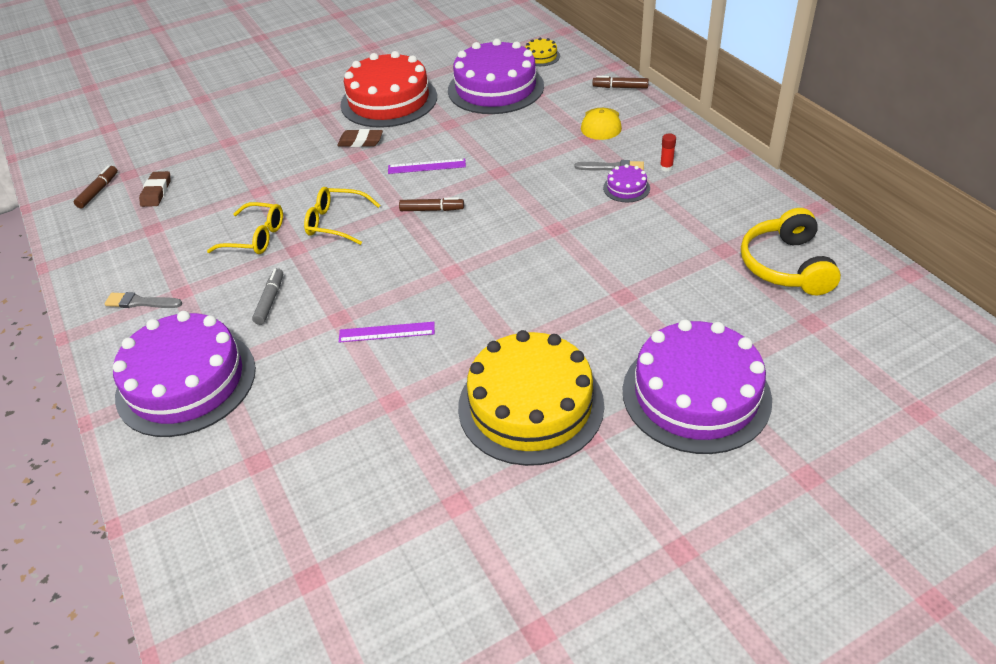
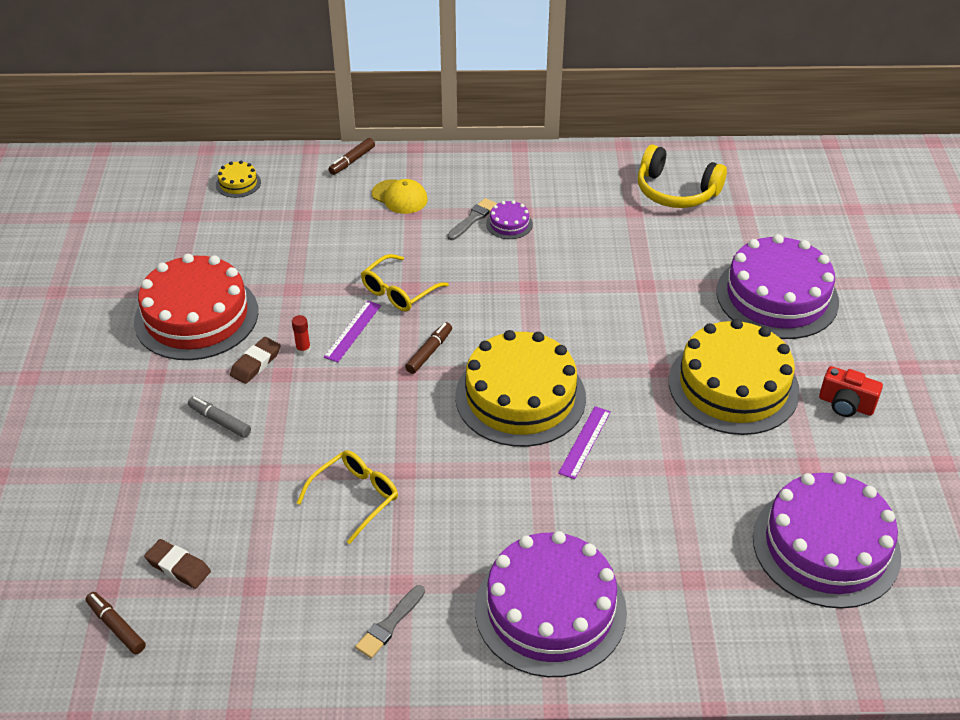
camera: 65 degrees left, 0 degrees up
(270, 300) = (474, 513): grey marker -> grey marker (220, 421)
(336, 222) = (387, 426): yellow glasses -> yellow glasses (399, 291)
(416, 275) = (520, 397): none -> yellow cake
(495, 88) = (261, 234): purple cake -> purple cake (826, 546)
(569, 507) = (845, 405): none -> red camera
(666, 167) = (502, 191): red glue stick -> red glue stick (303, 349)

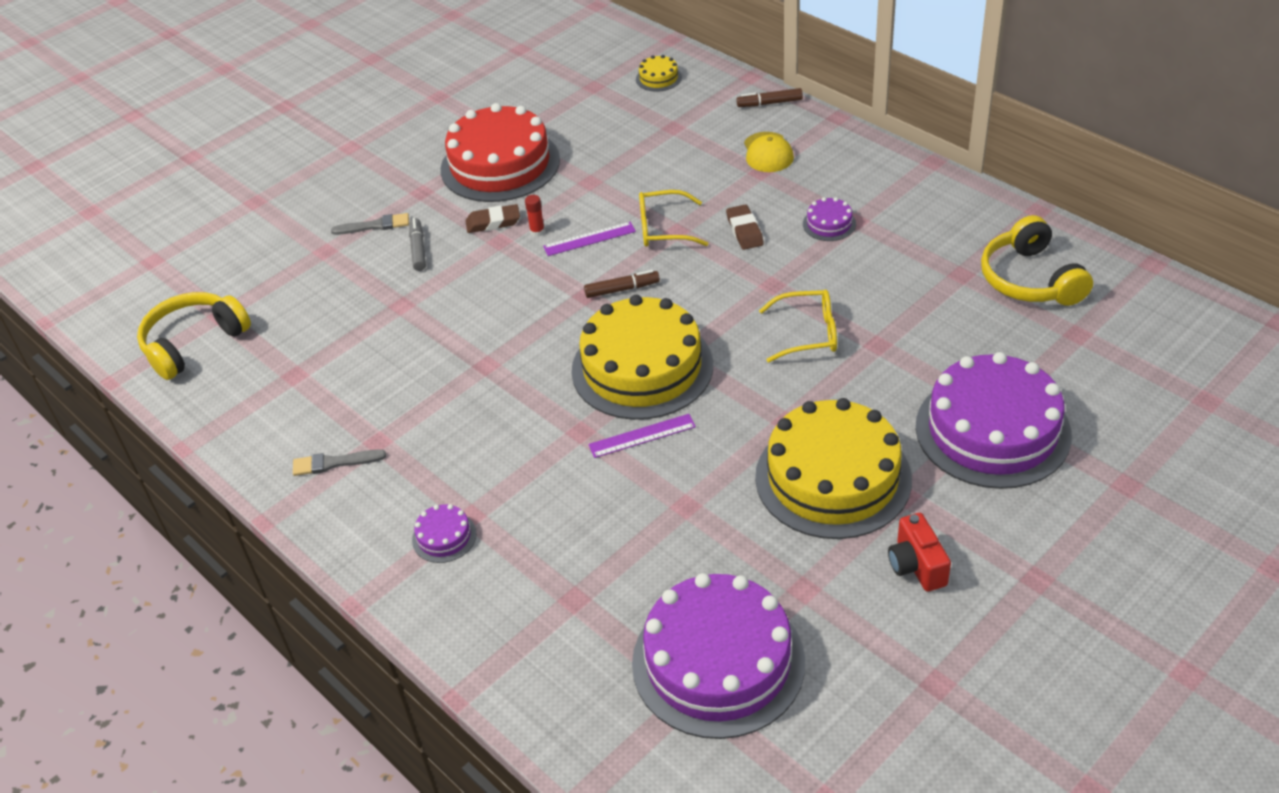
camera: 50 degrees right, 0 degrees up
(116, 627) = (193, 343): brown marker -> yellow headphones
(178, 567) = (271, 330): brown eraser -> brown eraser (744, 231)
(355, 497) = (429, 361): yellow glasses -> yellow glasses (808, 333)
(473, 218) = (804, 203): grey brush -> grey brush (375, 225)
(550, 610) = (444, 537): purple cake -> purple cake, size x0.41

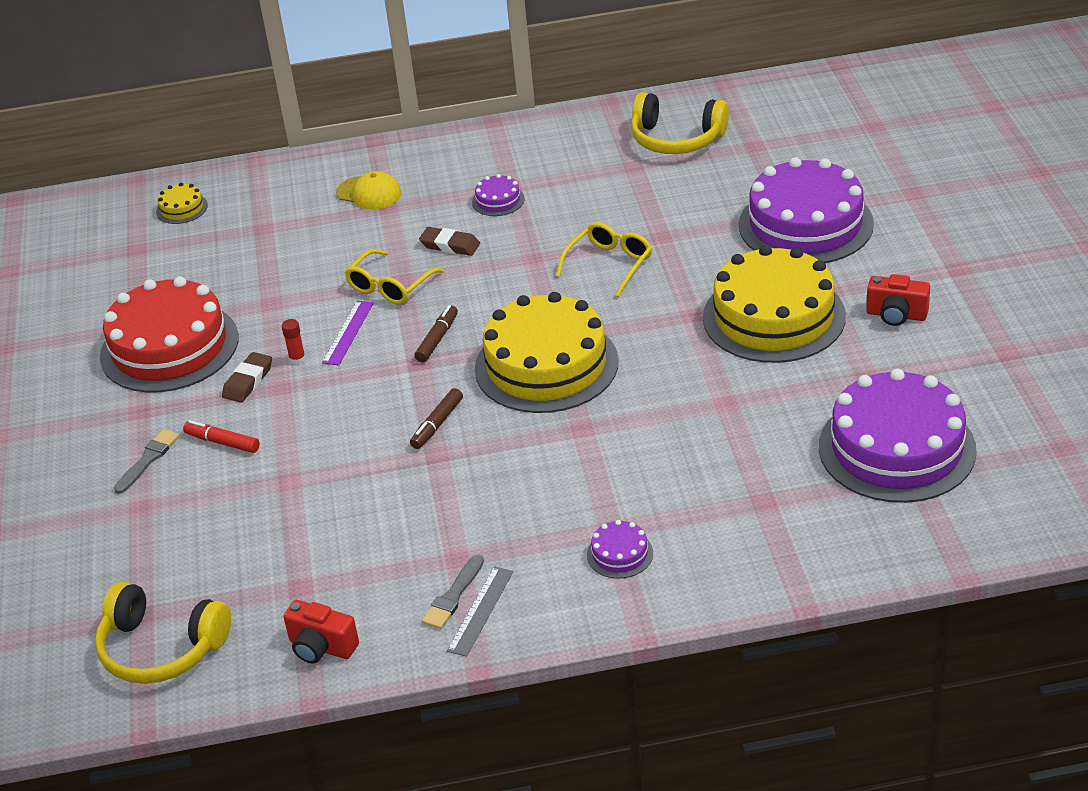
camera: 55 degrees left, 5 degrees down
(193, 343) = (161, 649): yellow headphones -> yellow headphones turned 60 degrees counterclockwise
(239, 422) = (321, 647): none -> red camera
(327, 488) = (481, 611): none -> grey ruler
(418, 249) = (222, 442): grey marker -> red marker
(642, 436) = (624, 396): purple ruler -> none
(769, 103) = (306, 165): brown marker -> brown marker (437, 424)

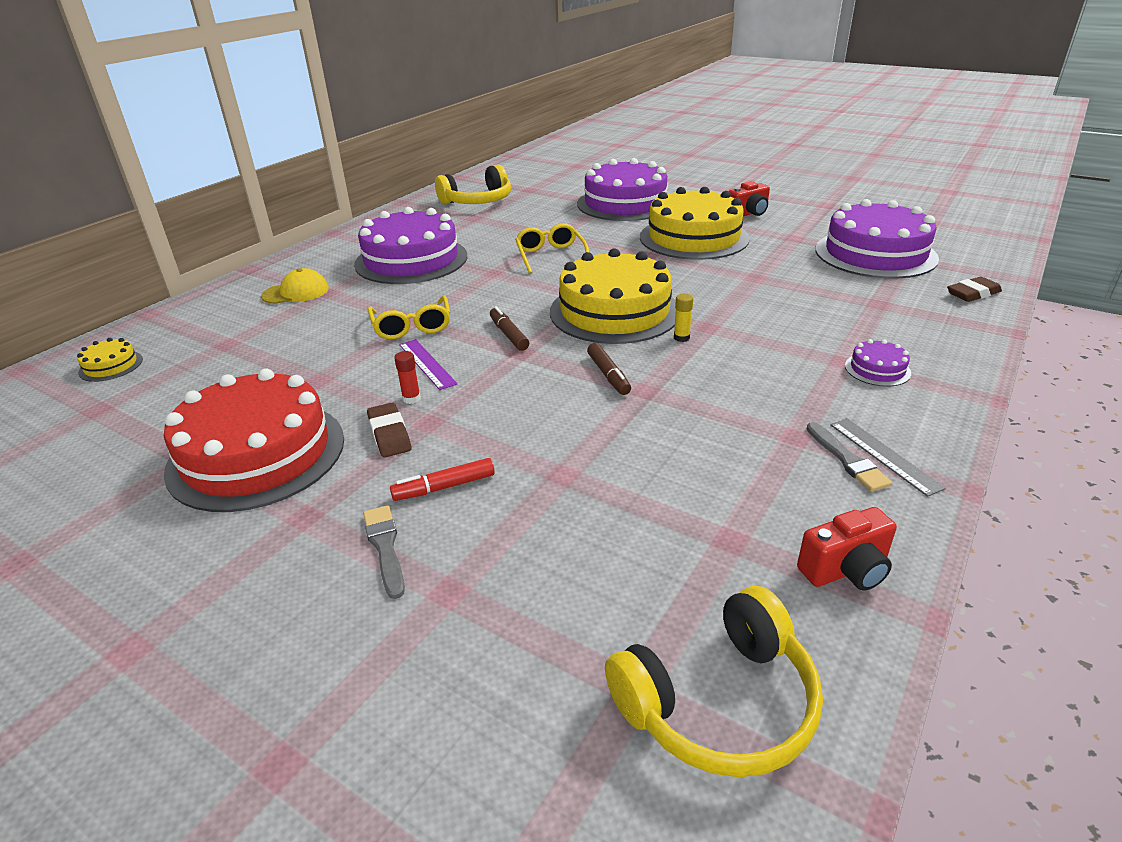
camera: 50 degrees left, 5 degrees down
(450, 245) = (418, 290): brown eraser -> brown eraser (973, 294)
(498, 200) = (411, 260): purple cake -> purple cake, size x2.44
(544, 426) = (681, 338): none -> yellow glue stick

